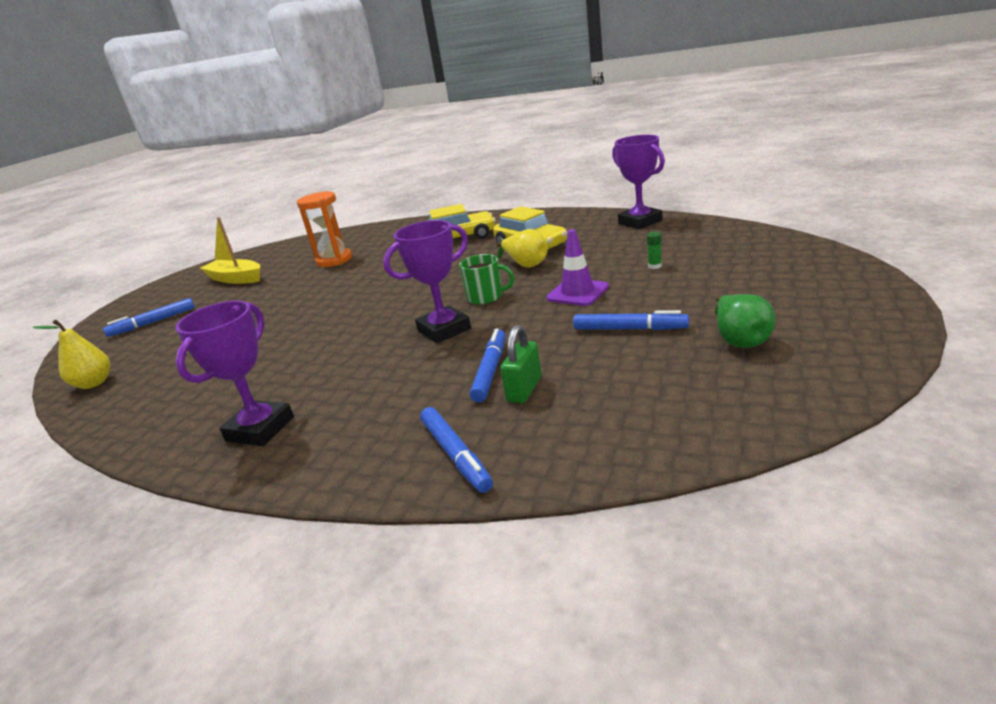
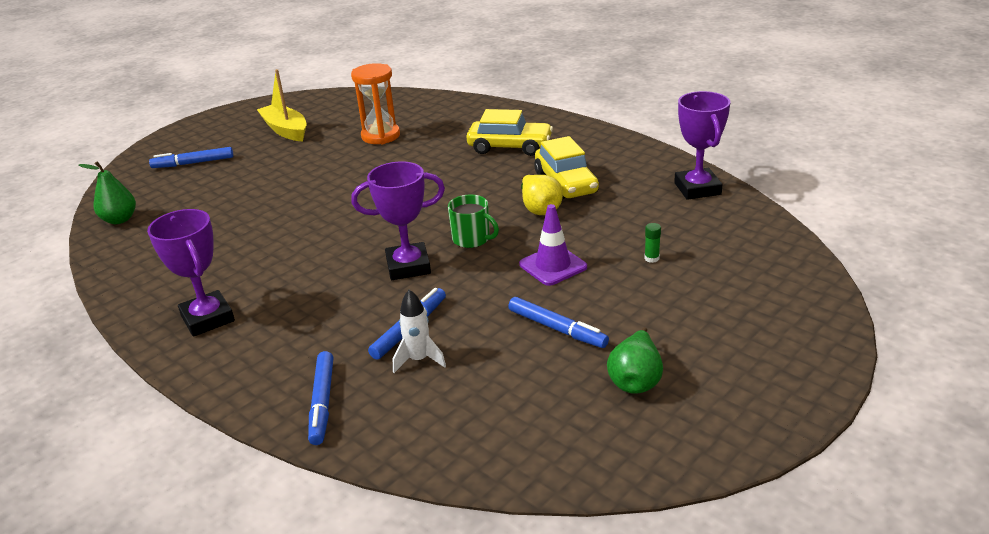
camera: 20 degrees right, 5 degrees up
(94, 383) = (120, 219): yellow pear -> green pear
(260, 429) = (207, 318): purple trophy -> purple trophy turned 75 degrees counterclockwise
(524, 389) = (419, 360): green padlock -> white rocket

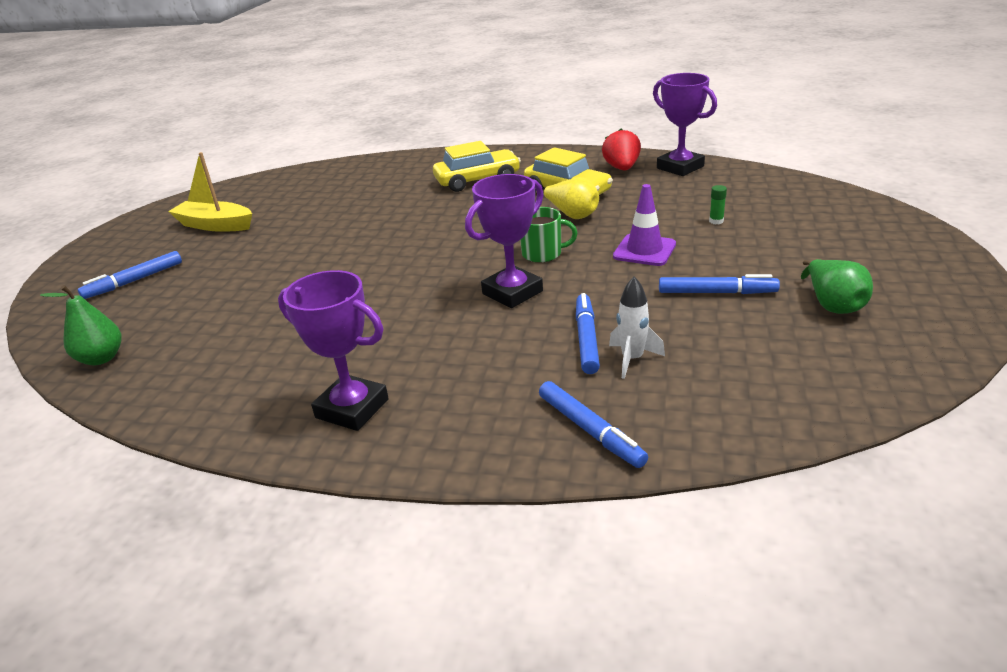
camera: 30 degrees left, 0 degrees up
(380, 136) = (333, 204): orange hourglass -> none
(643, 173) = (622, 168): none -> red strawberry

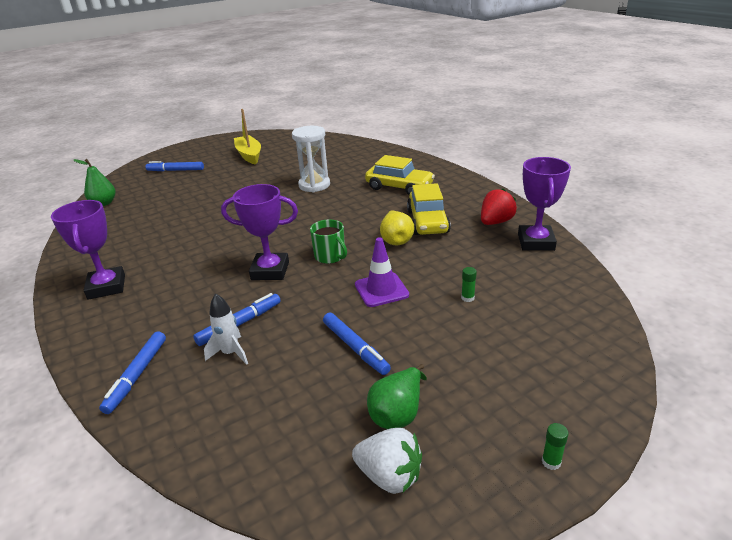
camera: 45 degrees right, 0 degrees up
(380, 215) = (314, 185): none -> white hourglass
(905, 335) = (389, 476): none -> white strawberry
(951, 268) = (551, 462): none -> green glue stick

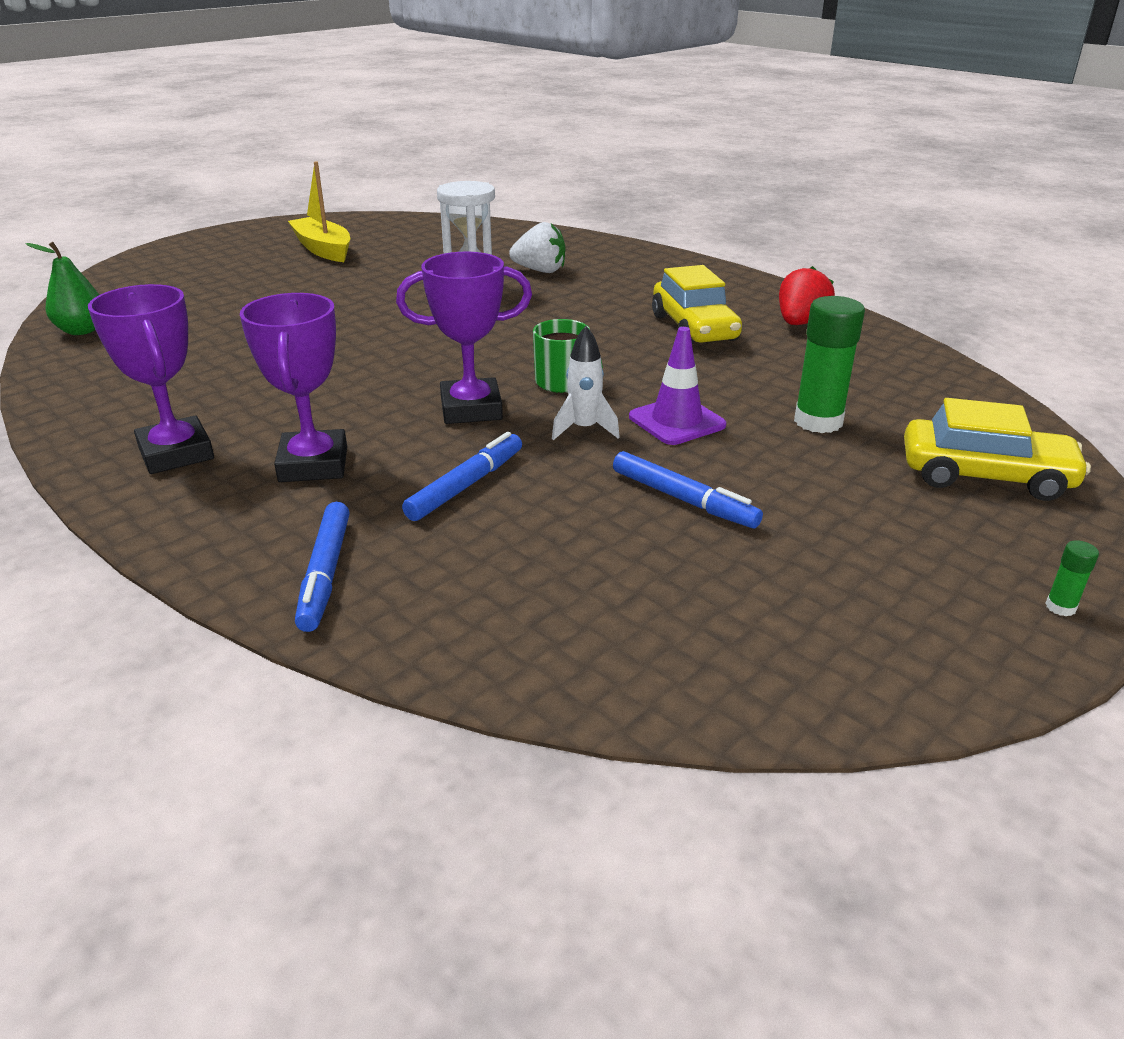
camera: 15 degrees left, 0 degrees up
(175, 170) = (195, 276): blue marker -> none
(230, 353) = (477, 526): white rocket -> white rocket (584, 429)
(389, 476) = (841, 654): white strawberry -> white strawberry (540, 271)
(396, 240) = (658, 354): yellow pear -> none
(398, 413) = (804, 575): green pear -> none
(399, 187) = (618, 284): yellow car -> yellow car (985, 476)
(467, 298) = (818, 421): green glue stick -> green glue stick, size x2.28
(536, 242) = (876, 345): purple trophy -> purple trophy (313, 464)

